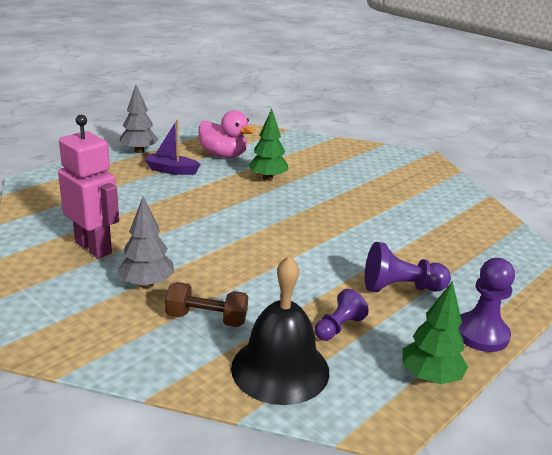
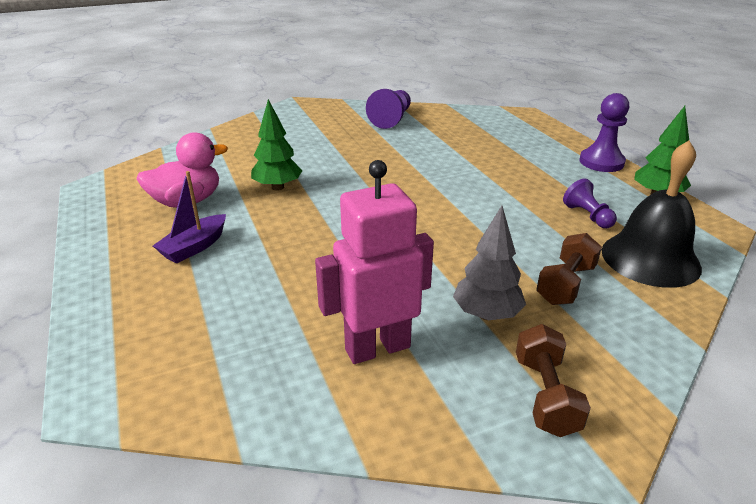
camera: 65 degrees left, 5 degrees up
(65, 316) = (545, 395): none -> brown dumbbell
(139, 151) = (100, 264): grey tree -> none
(401, 288) = (531, 174): purple pawn -> purple pawn (391, 119)

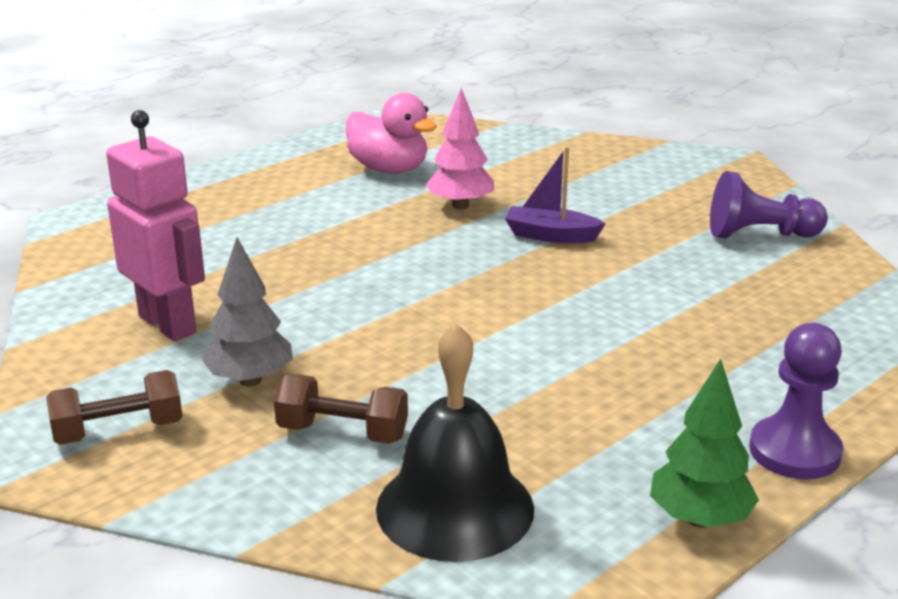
camera: 70 degrees right, 5 degrees down
(194, 247) = (301, 197): purple boat -> purple boat (551, 236)
(278, 187) = (460, 205): green tree -> pink tree
(587, 216) = (556, 443): purple pawn -> none

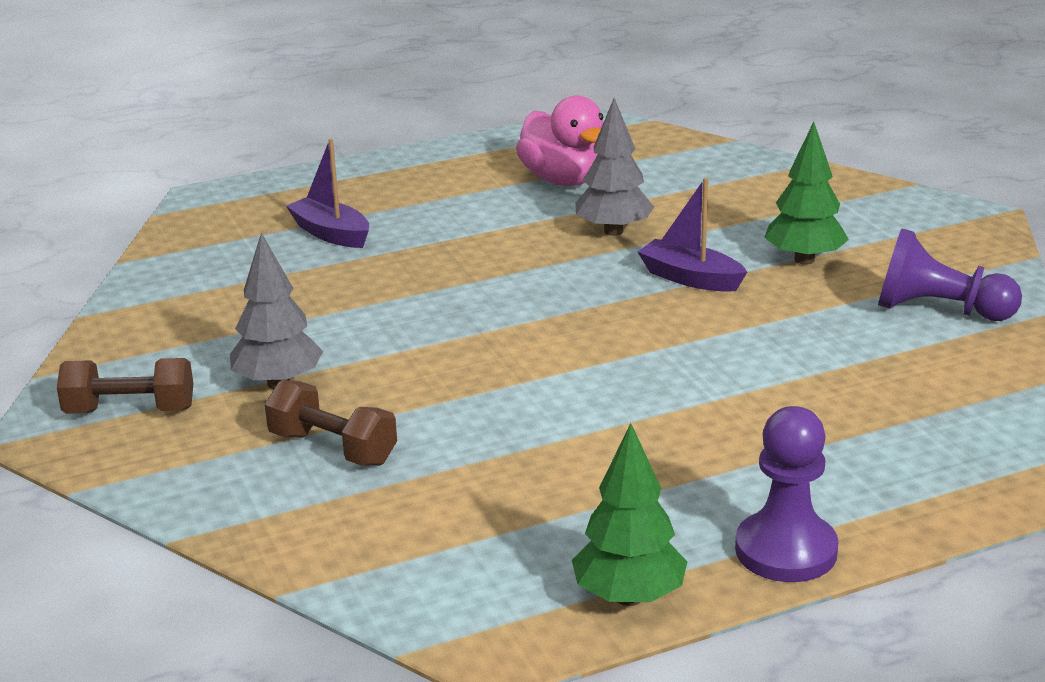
camera: 20 degrees right, 0 degrees up
(168, 324) = (235, 316): pink robot -> none
(212, 238) = (331, 234): none -> purple boat
(455, 508) = (392, 539): black bell -> none
(460, 205) = (613, 231): pink tree -> grey tree
(629, 209) = (804, 260): none -> green tree

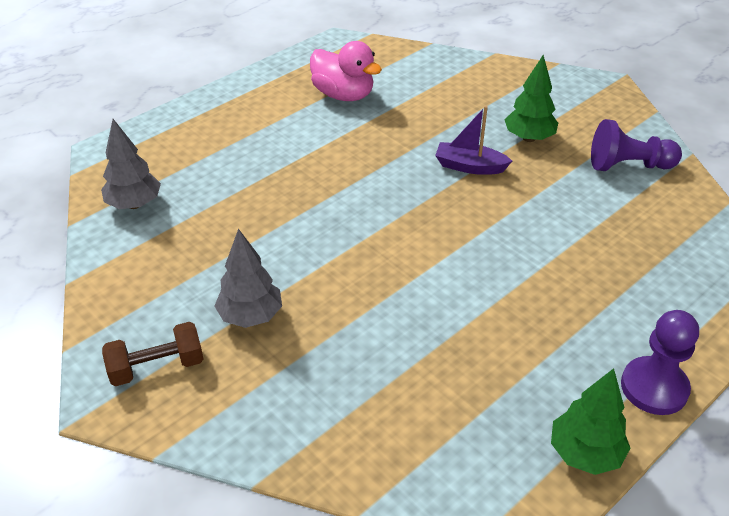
camera: 20 degrees left, 15 degrees up
(331, 234) = (212, 169): purple boat -> none
(332, 448) = (321, 369): brown dumbbell -> none
(613, 231) = (400, 134): grey tree -> grey tree (134, 204)

